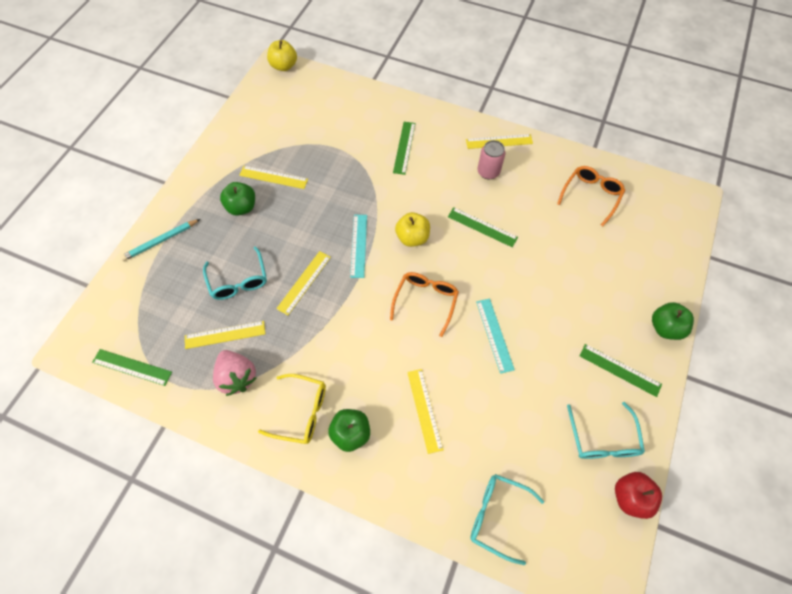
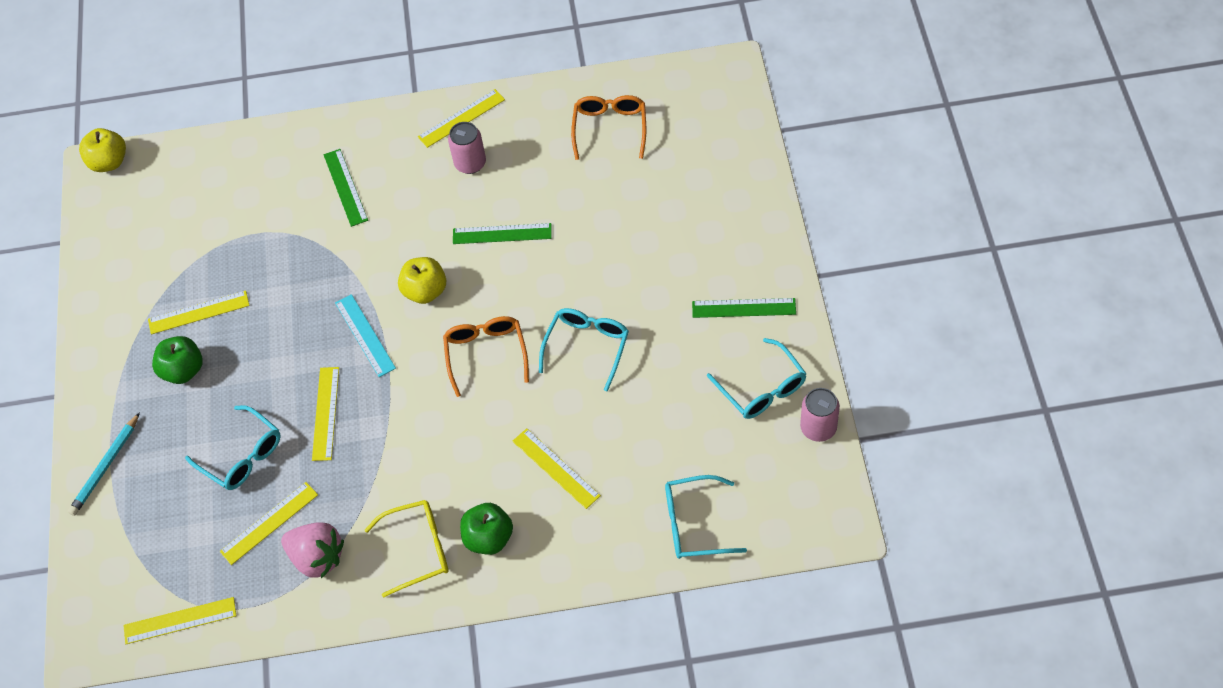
camera: 25 degrees left, 5 degrees down
(132, 367) = (180, 621): green ruler -> yellow ruler
(494, 335) = (587, 347): turquoise ruler -> turquoise glasses
(630, 497) = (818, 428): red apple -> pink can
(665, 327) = (769, 236): green apple -> none

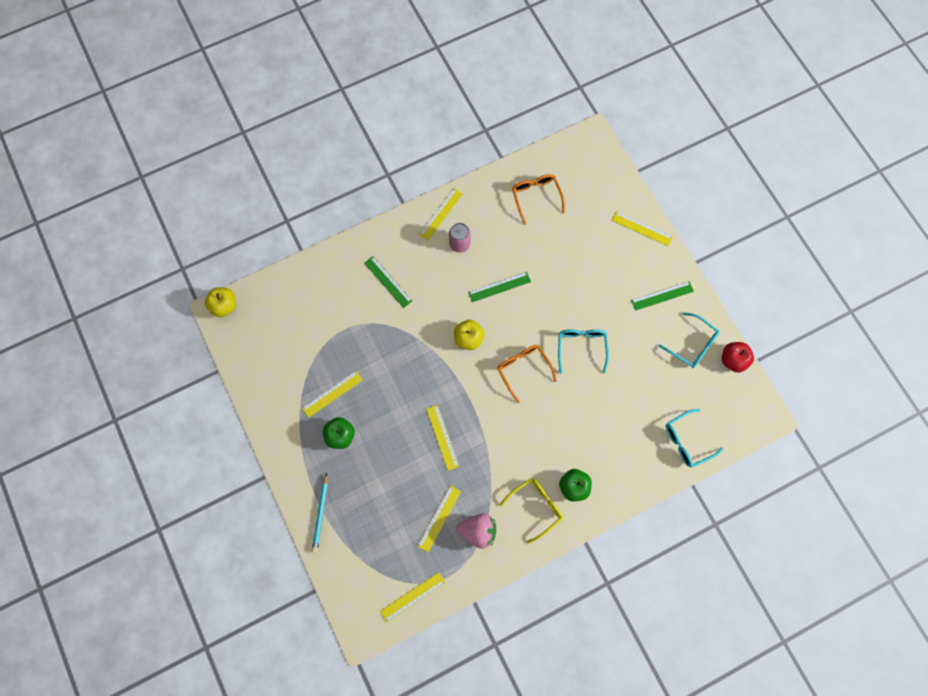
camera: 25 degrees left, 15 degrees up
(242, 456) = (403, 480): turquoise glasses -> none
(365, 335) = (444, 379): turquoise ruler -> none
(556, 468) = (594, 430): yellow ruler -> yellow ruler (642, 228)
(818, 428) = (733, 360): pink can -> red apple

